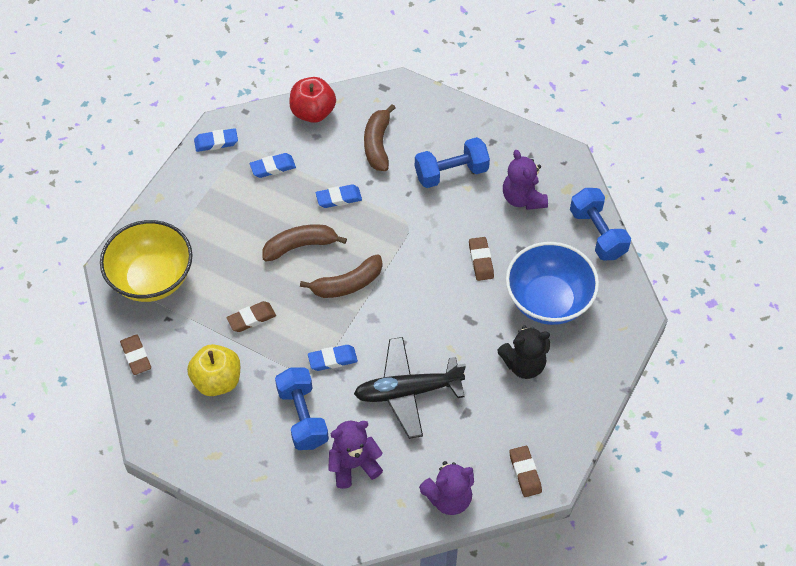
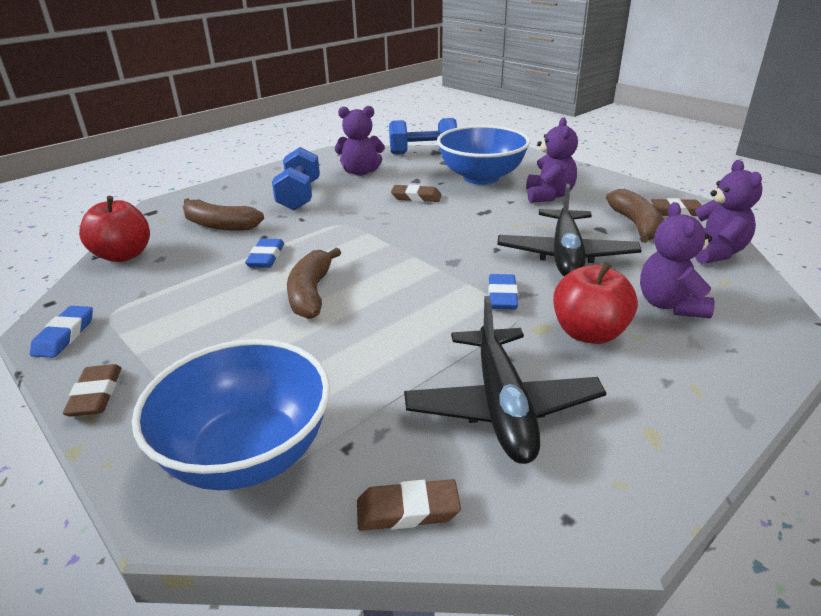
camera: 70 degrees left, 25 degrees down
(152, 278) = (247, 454): yellow bowl -> blue bowl
(217, 381) = (502, 406): yellow apple -> black plane
(251, 318) = (401, 352): brown eraser -> brown eraser (96, 395)
(273, 167) = (167, 295): blue eraser -> none
(302, 417) = (588, 333): blue dumbbell -> red apple
(347, 284) = (394, 270): brown banana -> brown banana (636, 225)
(524, 364) = (549, 196): black teddy bear -> purple teddy bear

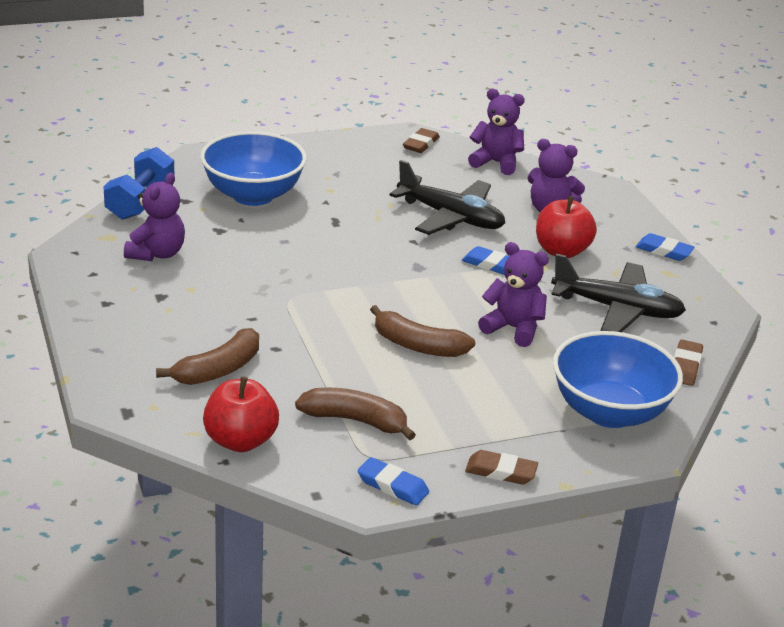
camera: 70 degrees left, 0 degrees up
(266, 257) = (326, 355): blue eraser -> blue eraser (664, 251)
(299, 196) = (186, 306): blue dumbbell -> none
(416, 197) = (265, 243): brown eraser -> none
(549, 196) = (333, 181): purple teddy bear -> purple teddy bear (513, 328)
(636, 225) = (427, 170): brown banana -> brown banana (355, 420)

